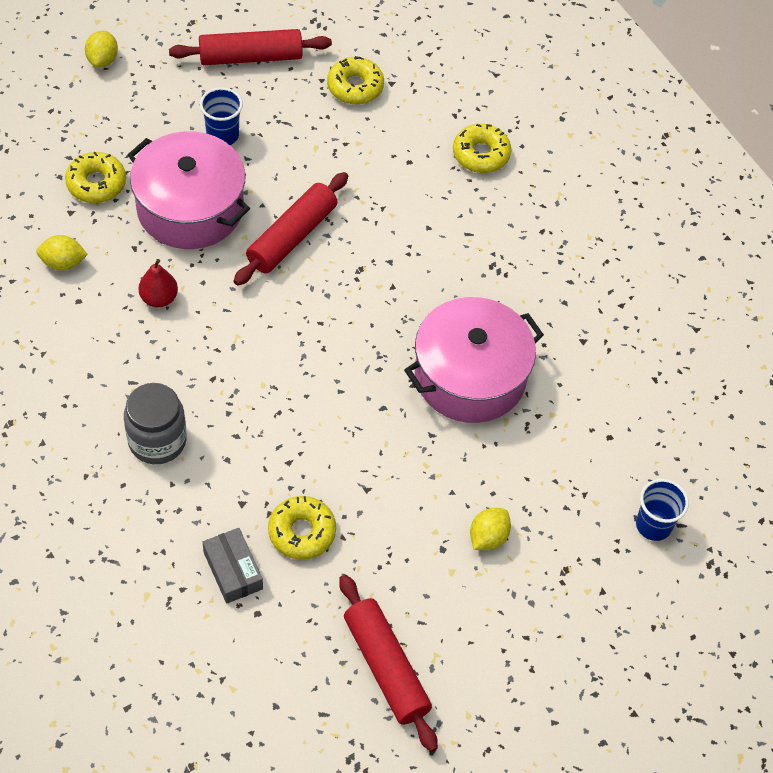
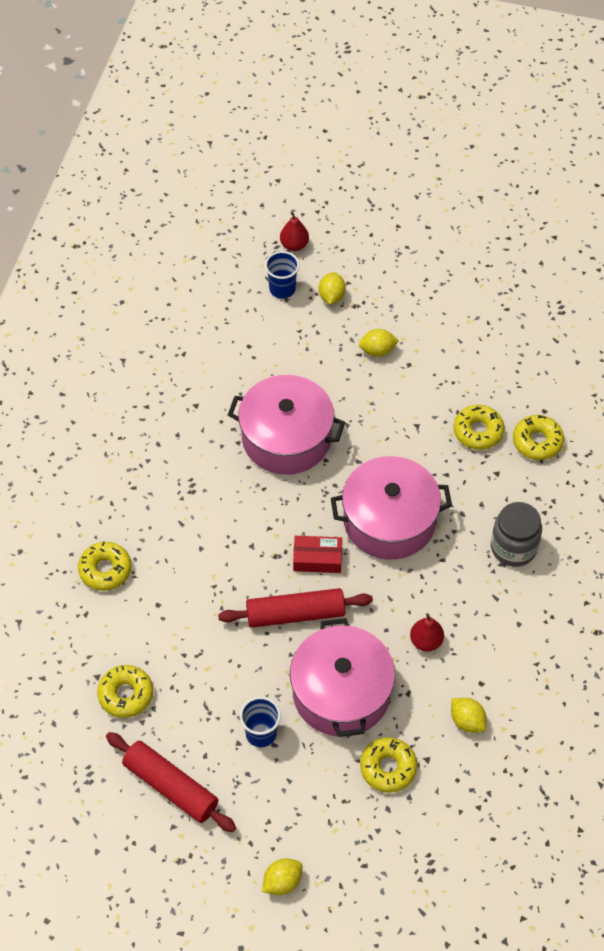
camera: 130 degrees left, 0 degrees up
(233, 570) = (537, 442): grey box -> yellow donut
(296, 375) = (389, 521): none -> pink pot
(323, 293) = (317, 559): none -> red box
(385, 667) = (501, 335): red rolling pin -> none
(599, 560) = (331, 296): none -> yellow lemon
(704, 588) = (294, 245): none -> red pear

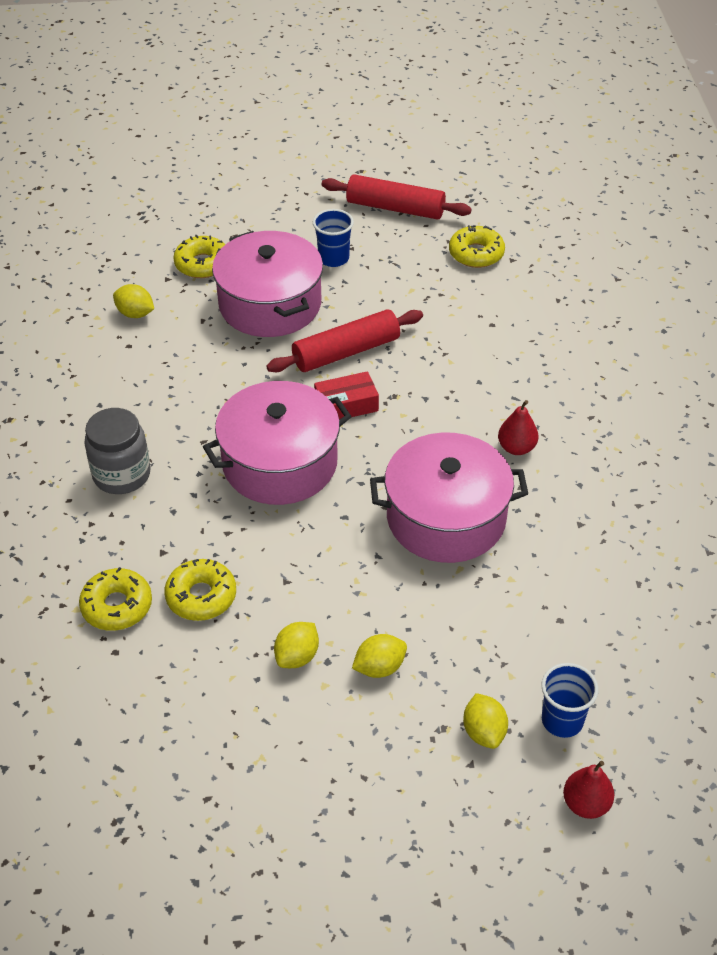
camera: 160 degrees right, 10 degrees down
(105, 570) = (565, 337): yellow donut -> none
(282, 882) = (267, 178): yellow lemon -> yellow lemon (297, 656)
(426, 641) = (198, 364): red pear -> red pear (516, 448)

